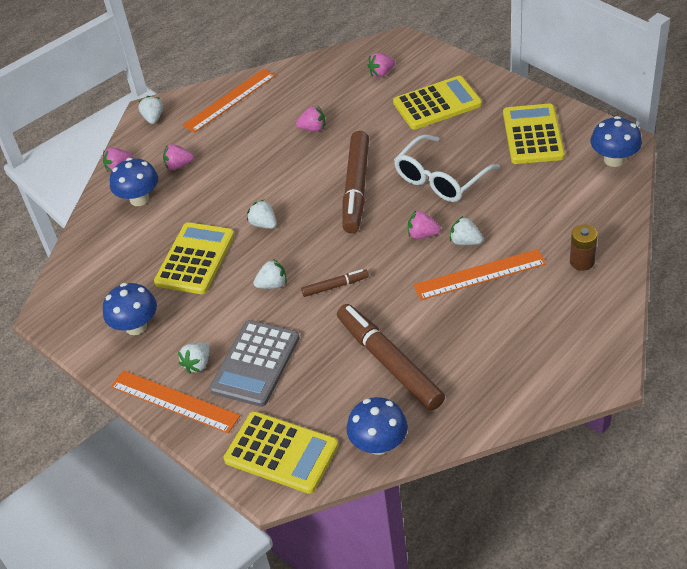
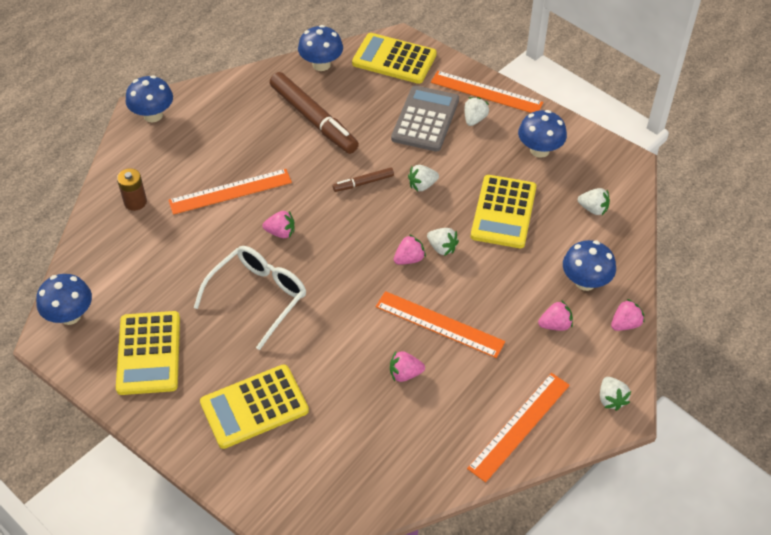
camera: 170 degrees right, 5 degrees up
(278, 163) = (439, 324): none -> orange ruler
(356, 188) = (348, 288): brown marker -> none
(381, 73) = (323, 466): pink strawberry -> pink strawberry (409, 259)
(465, 241) = (240, 224): white strawberry -> white strawberry (593, 209)
(590, 366) = (153, 115): none -> blue mushroom

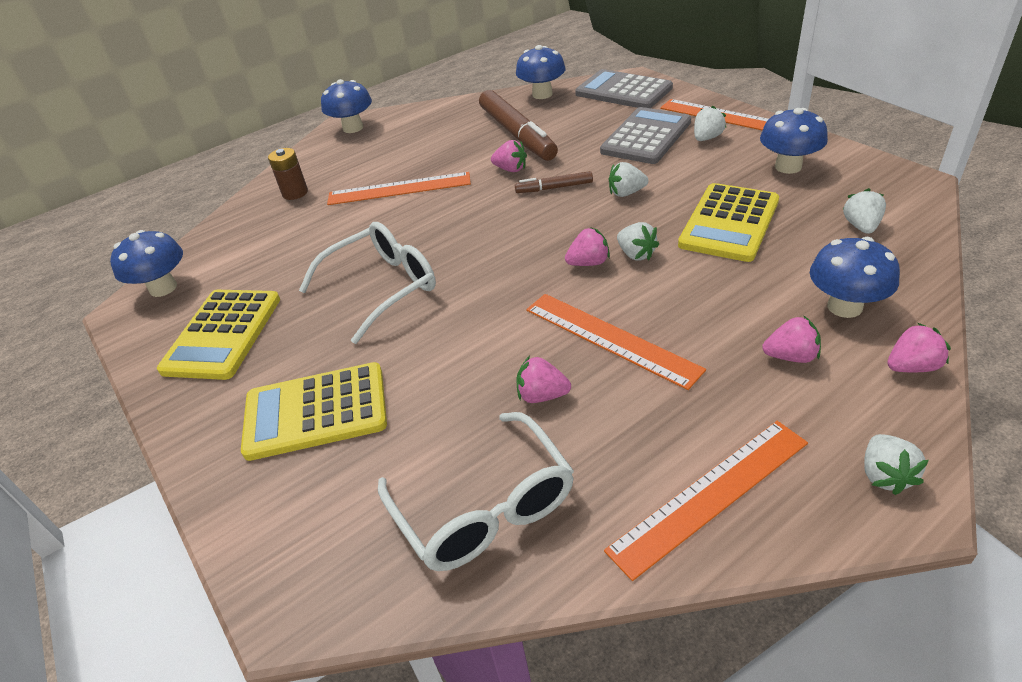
camera: 20 degrees right, 10 degrees down
(281, 232) = (438, 227): pink strawberry -> pink strawberry (511, 169)
(392, 455) = (485, 508): none -> white glasses
(394, 59) = (623, 91): yellow calculator -> grey calculator
(593, 209) = (861, 226): white strawberry -> white strawberry turned 120 degrees counterclockwise

